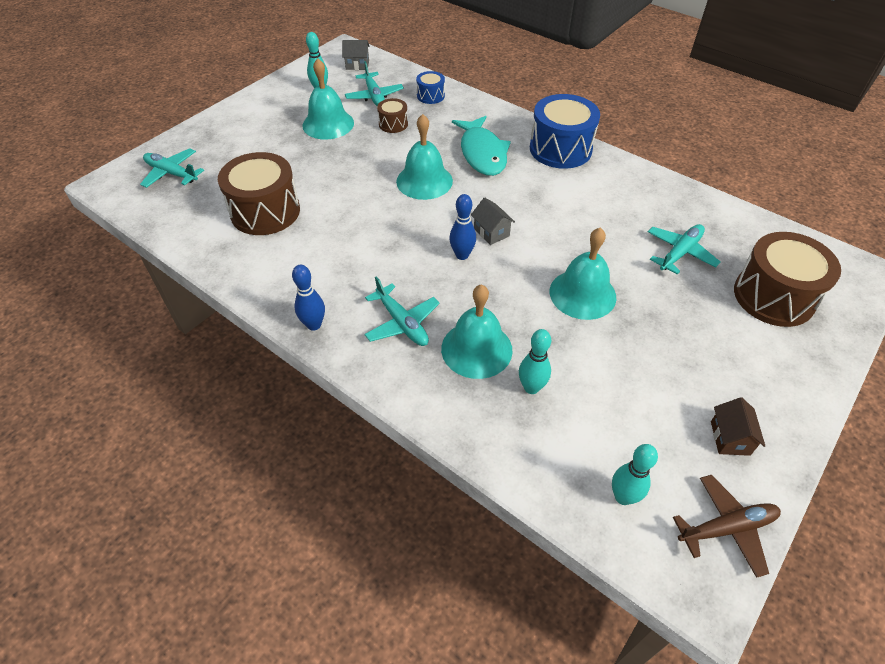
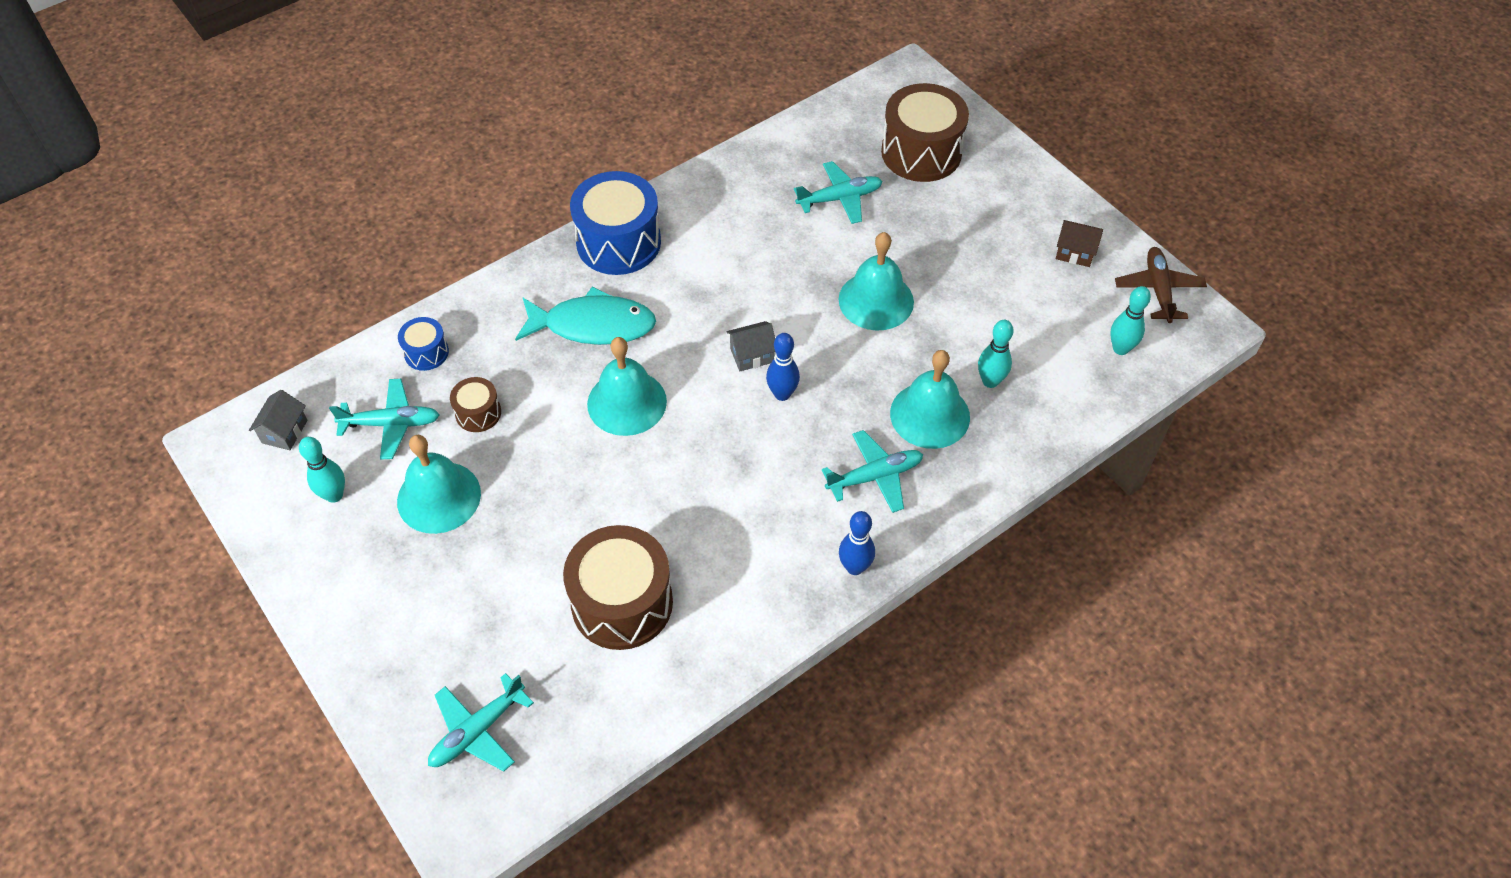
camera: 75 degrees left, 5 degrees up
(680, 253) = (840, 198): turquoise plane -> turquoise plane turned 105 degrees clockwise

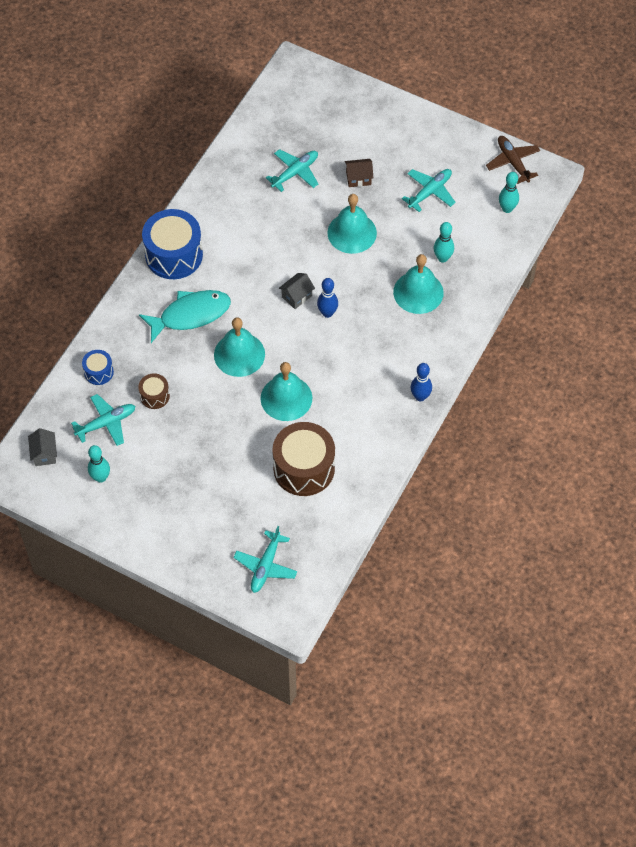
camera: 25 degrees left, 5 degrees up
(439, 497) = (163, 453): turquoise bell -> turquoise bell (286, 398)
(875, 476) = (405, 341): turquoise plane -> turquoise plane (430, 192)
(921, 152) = (329, 121): brown drum -> none
(1075, 253) = (454, 156): brown house -> brown house (358, 178)

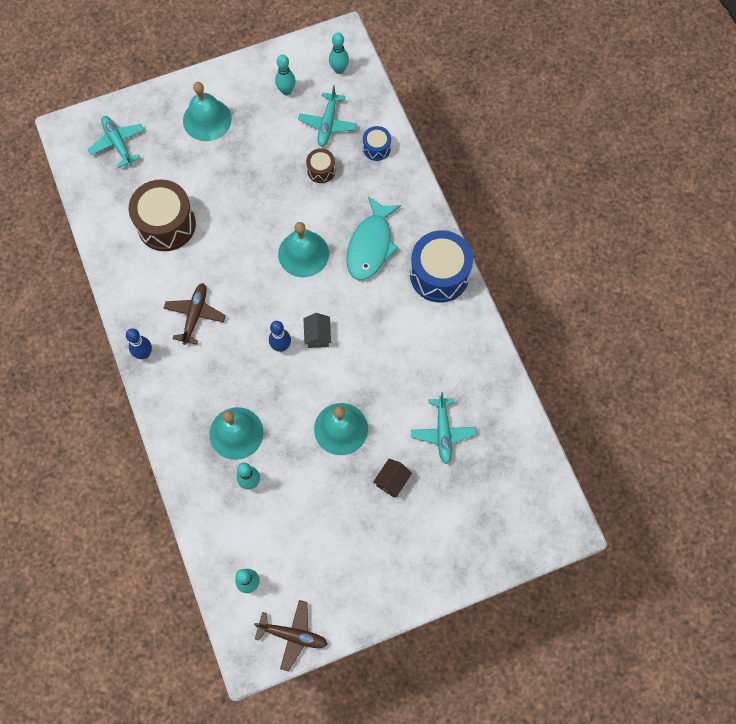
camera: 130 degrees right, 10 degrees up
(44, 454) = (339, 70): grey house -> turquoise bowling pin
(286, 398) = (234, 257): turquoise bell -> turquoise bell (207, 119)
(358, 387) = (195, 315): none -> brown plane
(430, 192) = (325, 530): turquoise plane -> none

